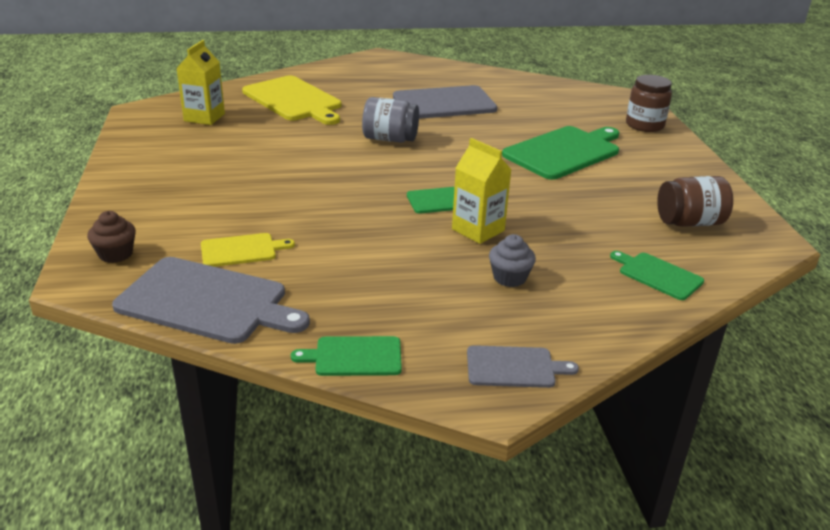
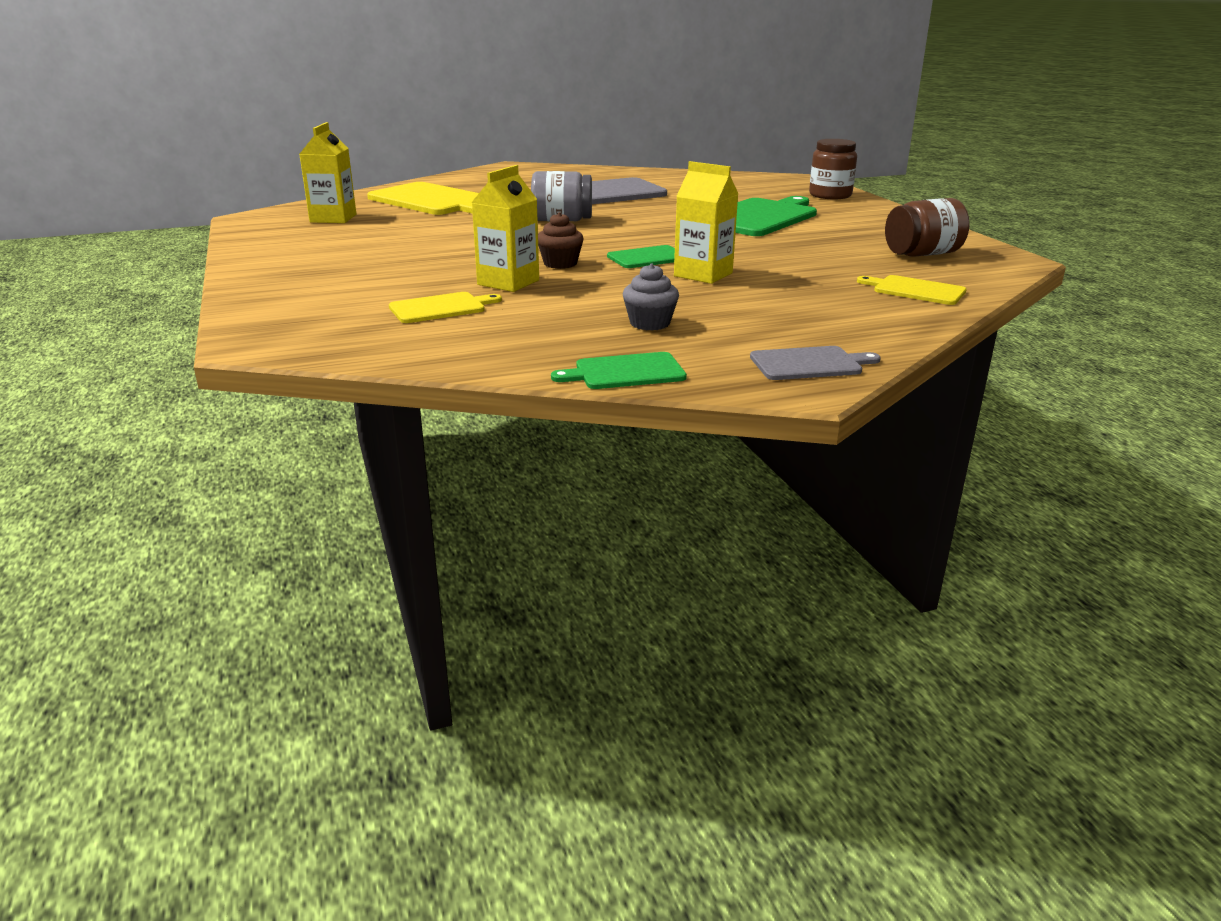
camera: 10 degrees left, 5 degrees down
(116, 254) = (287, 322): brown cupcake -> brown cupcake (560, 264)
(207, 302) = (423, 348): grey cutting board -> none
(309, 222) = (508, 282): none -> yellow carton
(509, 278) = (760, 304): grey cupcake -> grey cupcake (650, 323)
(658, 275) = (915, 290): green cutting board -> yellow cutting board

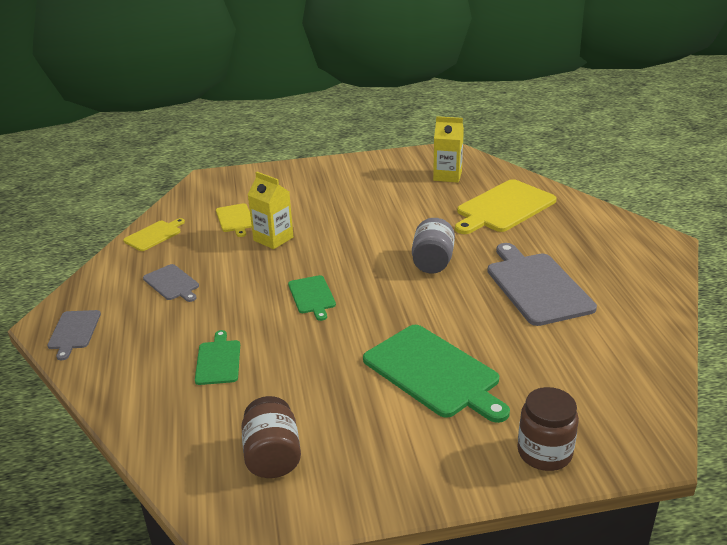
camera: 100 degrees right, 5 degrees up
(560, 264) = (308, 258): brown cupcake -> none
(625, 372) = (107, 270): green cutting board -> green cutting board (218, 360)
(650, 323) = (172, 283): grey cupcake -> grey cutting board
(703, 274) = (259, 315): yellow carton -> none
(915, 290) = (174, 417): yellow cutting board -> yellow cutting board (154, 235)

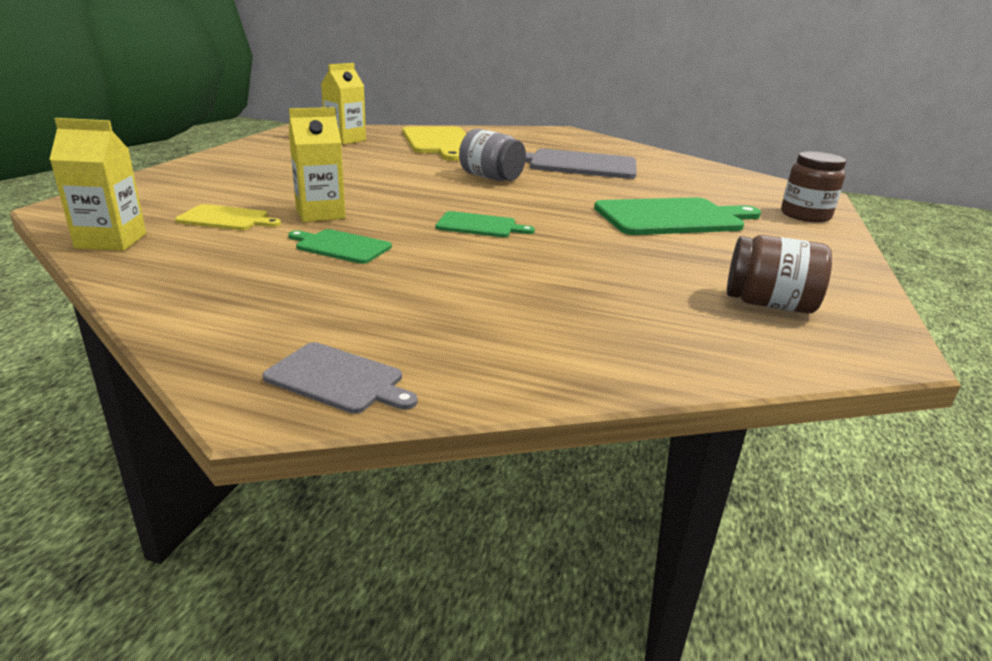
camera: 65 degrees left, 5 degrees down
(154, 235) = (151, 267): yellow cutting board -> none
(172, 283) = (321, 282): grey cutting board -> none
(176, 210) = (111, 241): none -> yellow carton
(218, 360) = (555, 293): green cutting board -> green cutting board (341, 246)

